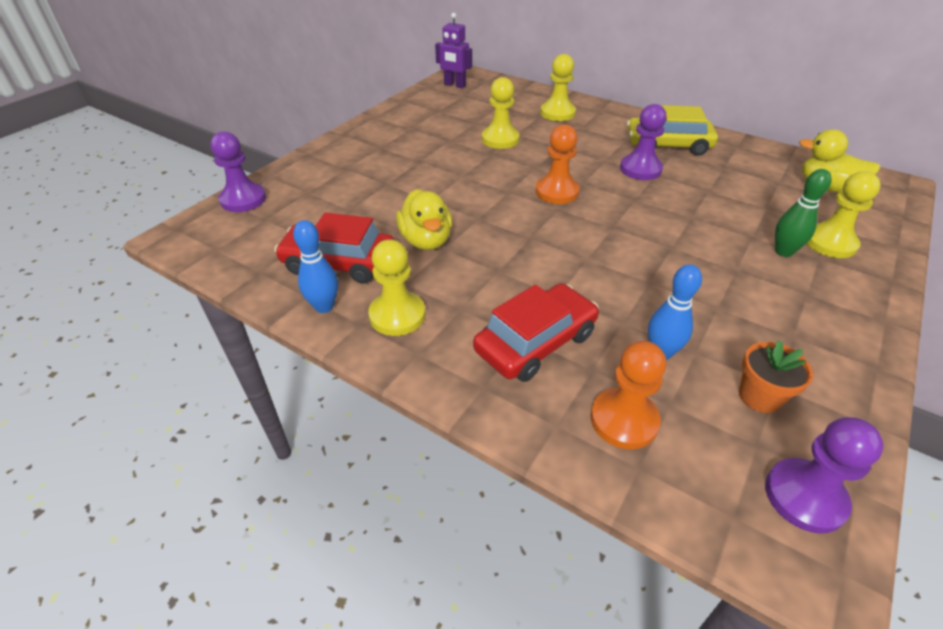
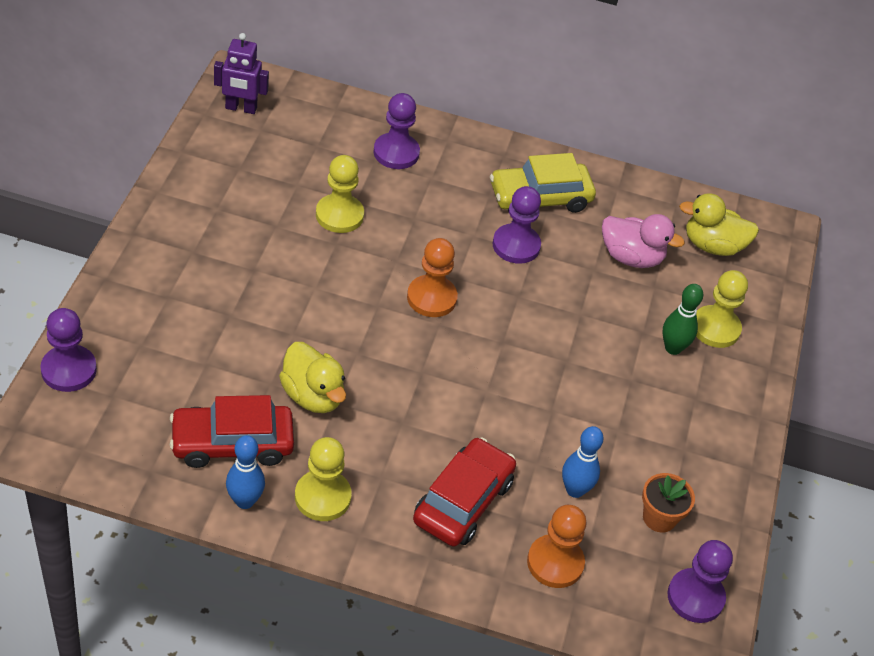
camera: 25 degrees left, 5 degrees up
(557, 113) = (396, 153): yellow pawn -> purple pawn
(745, 186) = (631, 257): none -> pink duck

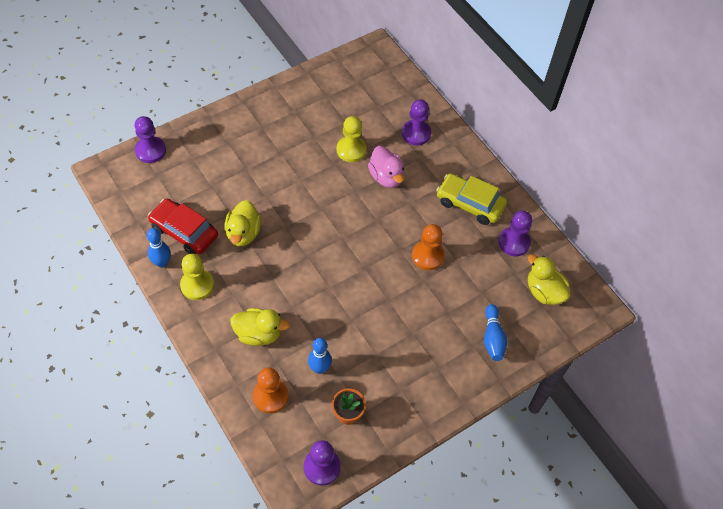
camera: 45 degrees right, 10 degrees up
(241, 108) = (359, 65): purple robot -> none
(431, 298) = (352, 221): orange pawn -> orange pawn (427, 256)
(463, 501) = (259, 334): red car -> yellow duck
(516, 245) = (427, 222): purple pawn -> purple pawn (514, 242)
(631, 257) = (487, 268): pink duck -> pink duck (386, 177)
(673, 348) = (455, 332): green bowling pin -> none
(715, 328) = (492, 338): yellow pawn -> blue bowling pin

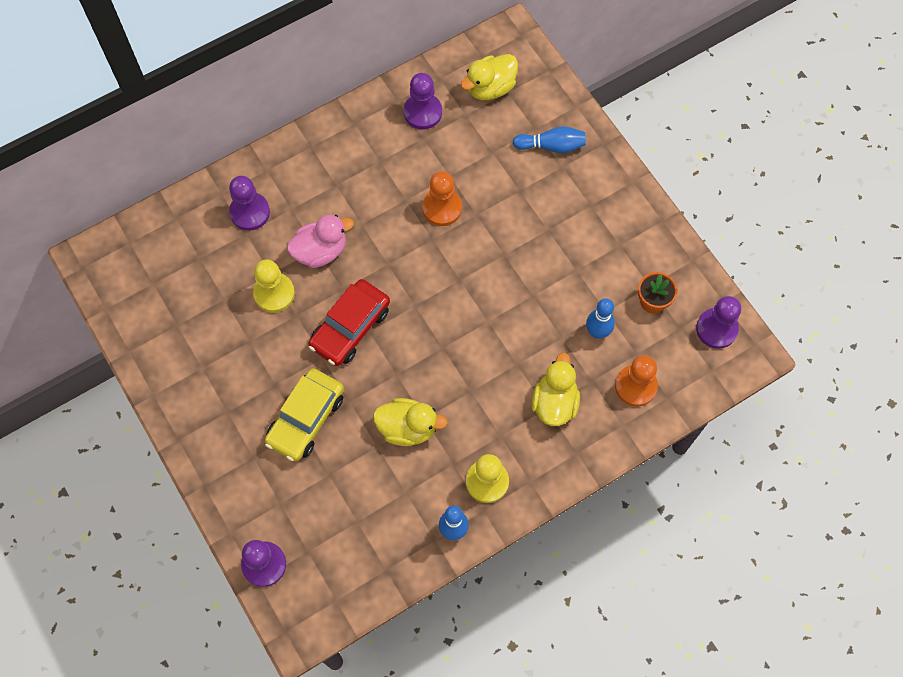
camera: 85 degrees left, 10 degrees up
(184, 232) = (404, 505): red car -> red car (350, 327)
(469, 204) = (365, 156): yellow car -> yellow car (306, 419)

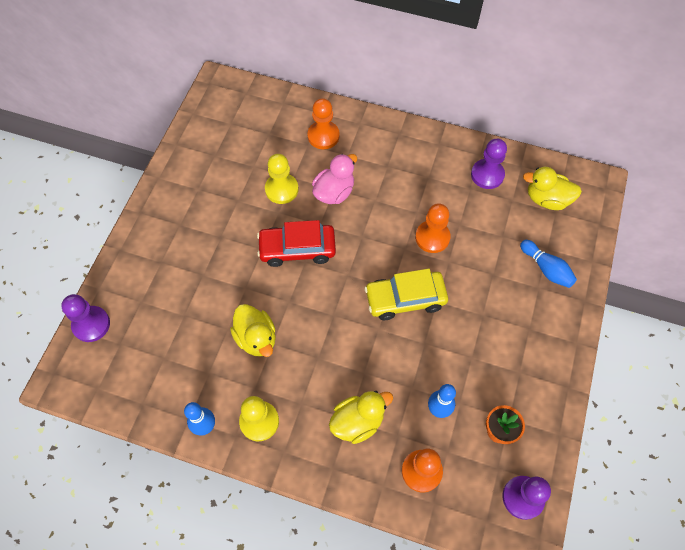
camera: 50 degrees right, 5 degrees down
(250, 212) = (323, 136): purple pawn -> orange pawn
(306, 419) = (211, 272): yellow car -> yellow car (405, 299)
(320, 251) = (334, 192): pink duck -> pink duck turned 75 degrees counterclockwise

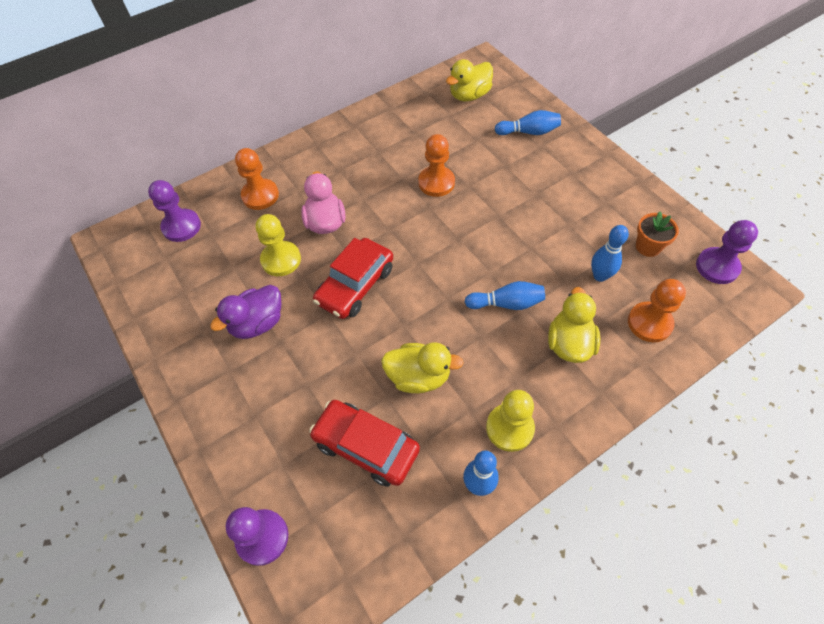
camera: 50 degrees left, 5 degrees down
(185, 340) = (366, 446): none -> red car
(224, 214) = (257, 323): none -> purple duck
(359, 357) = (506, 303): none -> blue bowling pin
(405, 299) = (478, 236): yellow car -> none
(487, 175) = (413, 115): purple pawn -> purple pawn (181, 226)

